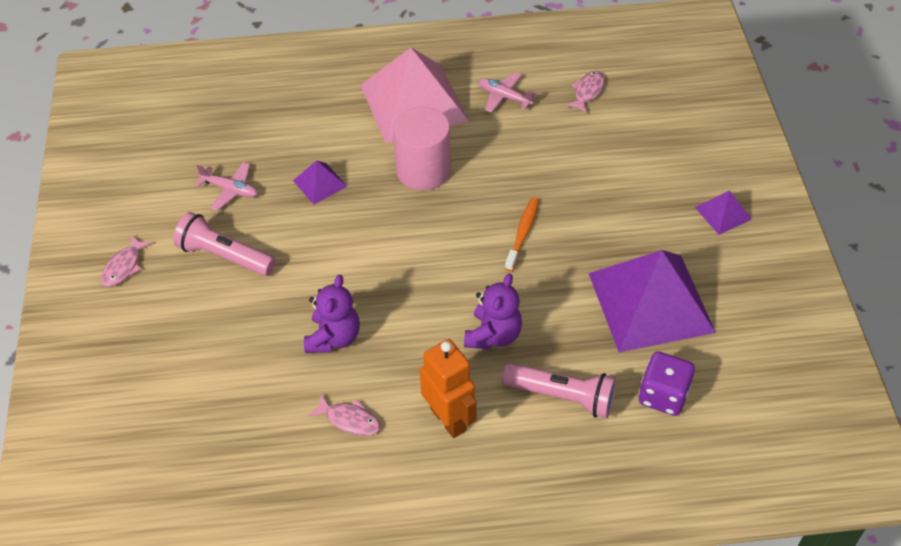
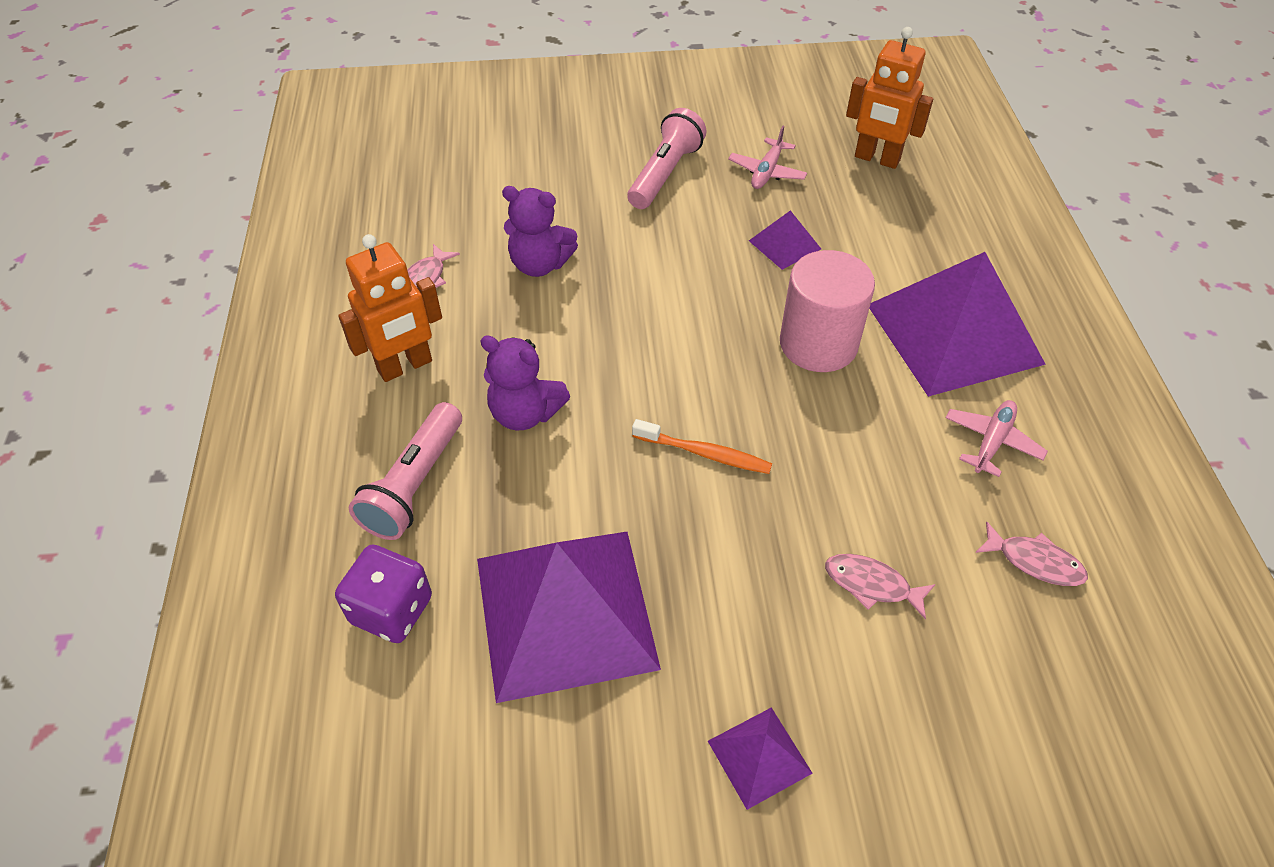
camera: 90 degrees right, 0 degrees up
(124, 267) = (651, 106): pink fish -> pink fish (871, 584)
(223, 123) = (876, 159): none -> orange robot
(414, 103) = (954, 334): pink pyramid -> purple pyramid

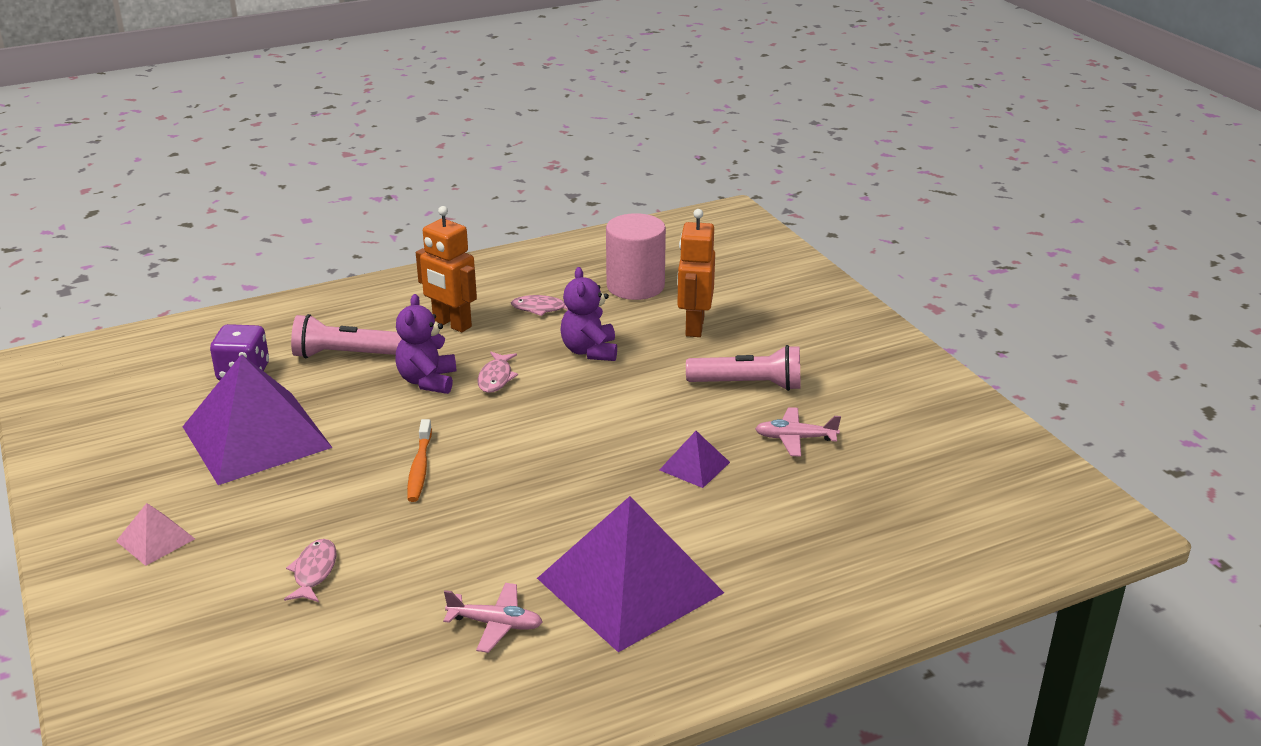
camera: 70 degrees right, 20 degrees down
(759, 756) = (155, 540): purple pyramid -> pink pyramid
(818, 344) = (572, 505): pink cylinder -> pink cylinder (635, 286)
(876, 159) = (871, 502): orange robot -> orange robot (694, 327)
(1035, 562) = (362, 663): pink fish -> pink fish (496, 378)

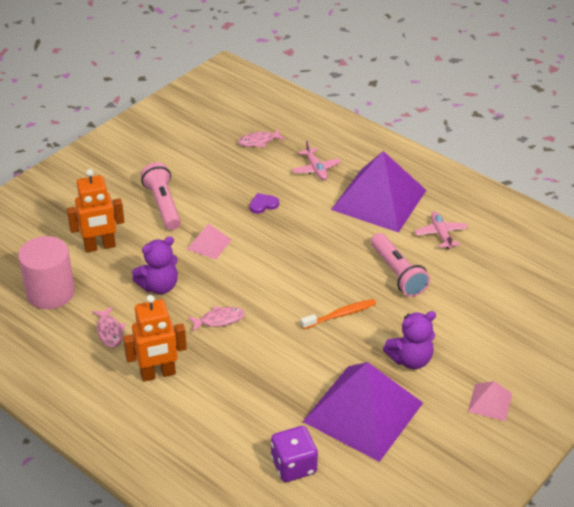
camera: 115 degrees left, 10 degrees up
(314, 572) = (459, 317): pink fish -> pink fish (258, 141)
(346, 355) = (234, 415): pink flashlight -> pink flashlight (397, 273)
(427, 381) = (243, 353): purple teddy bear -> purple teddy bear (410, 359)
(451, 324) = (158, 374): orange robot -> orange robot turned 60 degrees clockwise
(640, 402) = (209, 244): none -> pink pyramid
(694, 466) = (263, 204): purple pyramid -> purple heart
(795, 438) = (212, 175): pink plane -> pink plane (316, 169)

